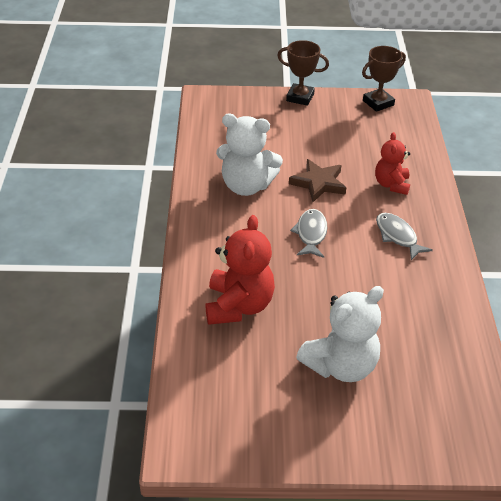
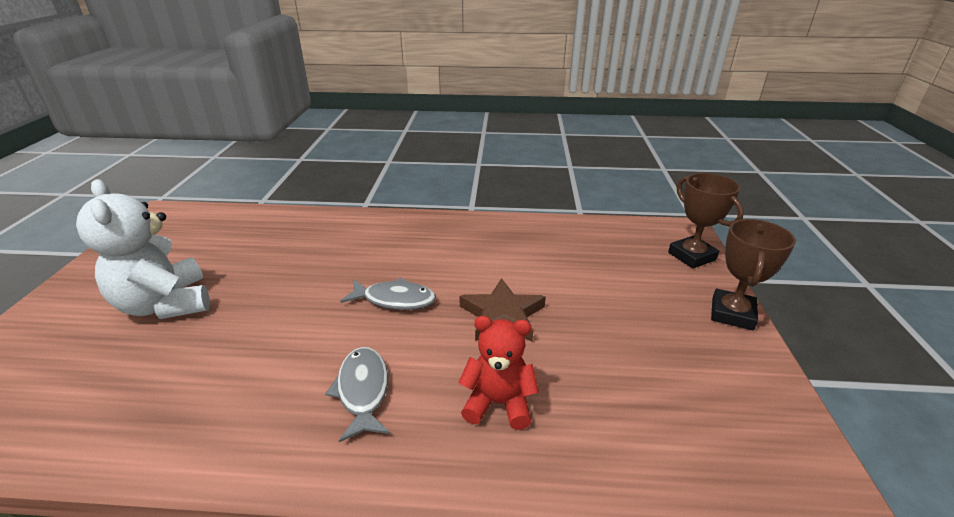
camera: 95 degrees right, 10 degrees down
(238, 306) = (299, 243): red teddy bear -> none
(246, 186) = (497, 255): white teddy bear -> none
(378, 103) = (775, 422): brown trophy -> brown trophy (691, 256)
(397, 236) = (363, 391): grey fish -> grey fish turned 75 degrees counterclockwise

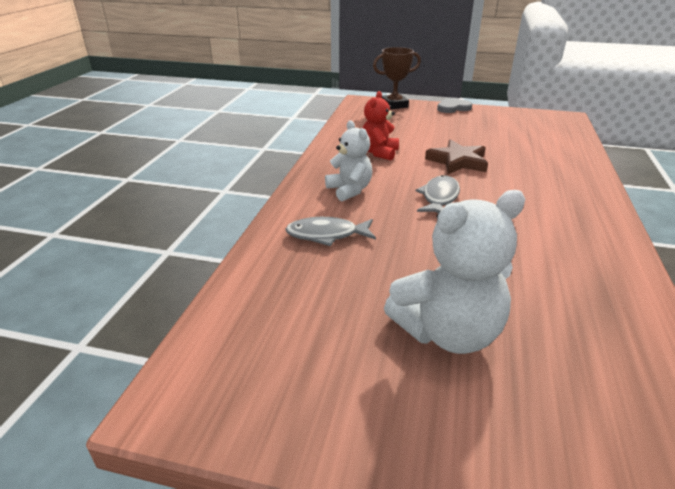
camera: 80 degrees left, 0 degrees up
(363, 391) = (545, 210): grey fish -> grey fish (326, 235)
(407, 243) = (349, 190): none -> white teddy bear
(498, 403) = (541, 170): red teddy bear -> red teddy bear (379, 153)
(732, 314) = (453, 108): brown trophy -> grey heart

